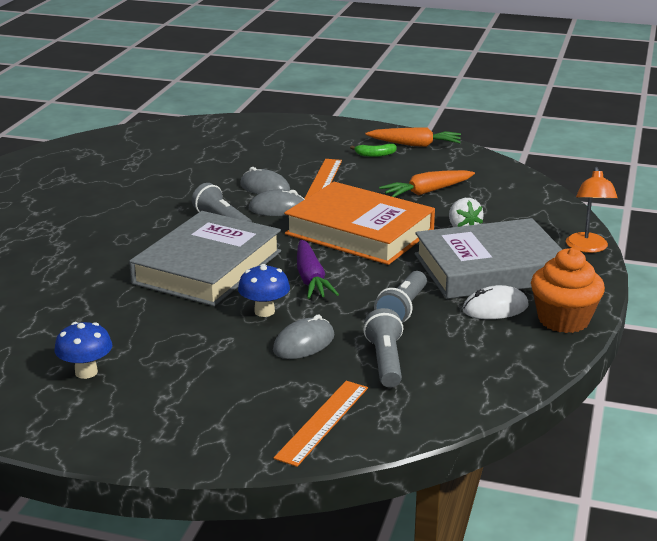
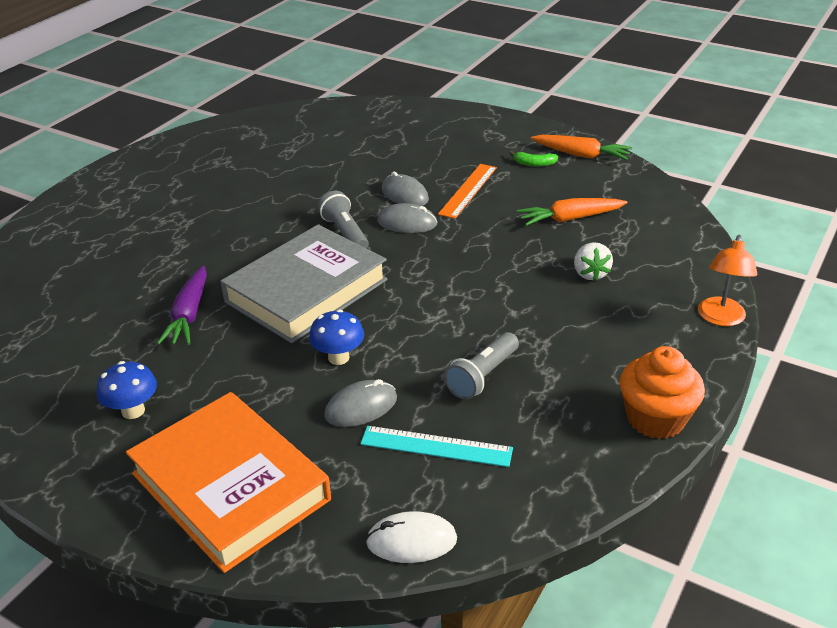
camera: 15 degrees right, 10 degrees up
(311, 279) = (403, 320): purple carrot -> purple carrot (189, 315)
(323, 422) = (337, 521): orange ruler -> none
(359, 232) = (478, 264): orange book -> orange book (230, 487)
(385, 361) = (436, 446): grey flashlight -> turquoise ruler
(490, 268) = (599, 333): grey book -> none
(495, 308) = (584, 389): white mouse -> white mouse (411, 541)

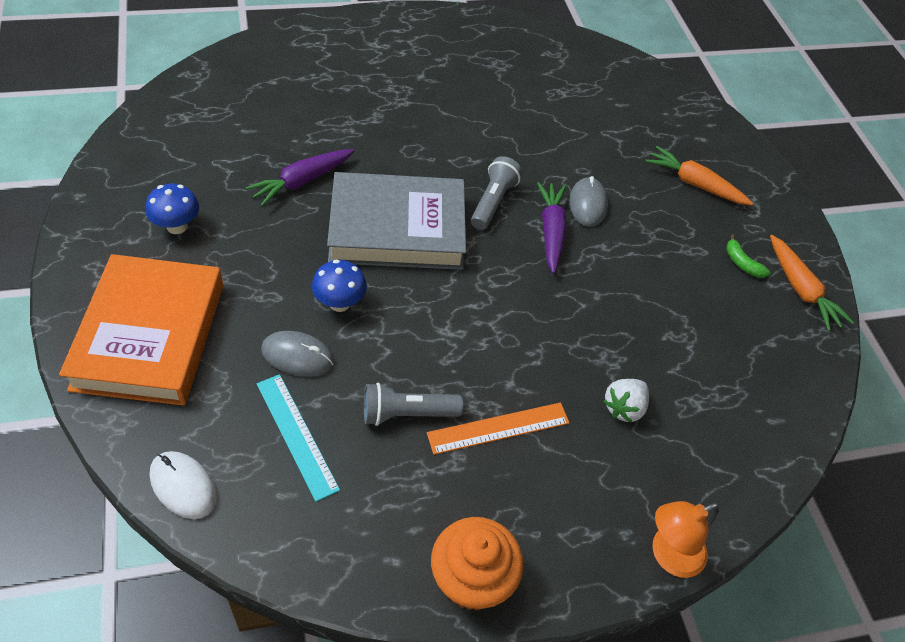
camera: 40 degrees right, 15 degrees up
(407, 223) = (551, 232): grey mouse -> purple carrot
(468, 190) = (644, 242): orange ruler -> orange ruler (498, 428)
(570, 219) = (689, 343): orange carrot -> orange carrot (695, 184)

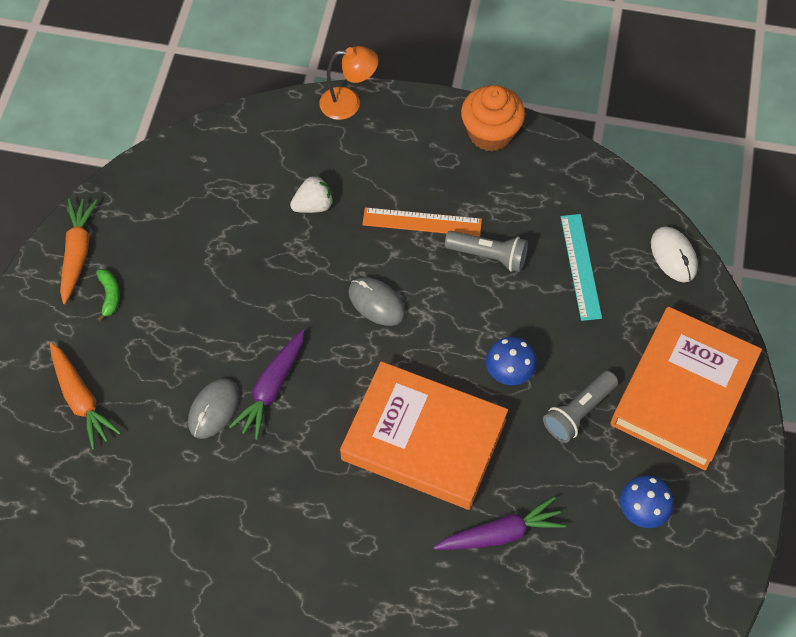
camera: 150 degrees left, 10 degrees up
(297, 356) = (561, 333): grey mouse -> grey mouse (376, 303)
(397, 229) = (424, 439): grey book -> orange book
(493, 202) = (310, 443): grey flashlight -> grey flashlight (578, 412)

